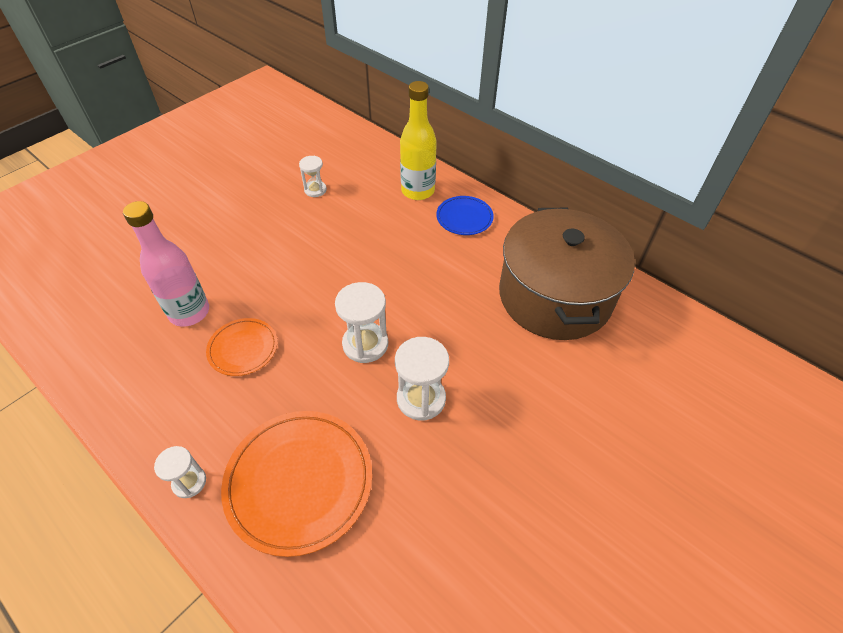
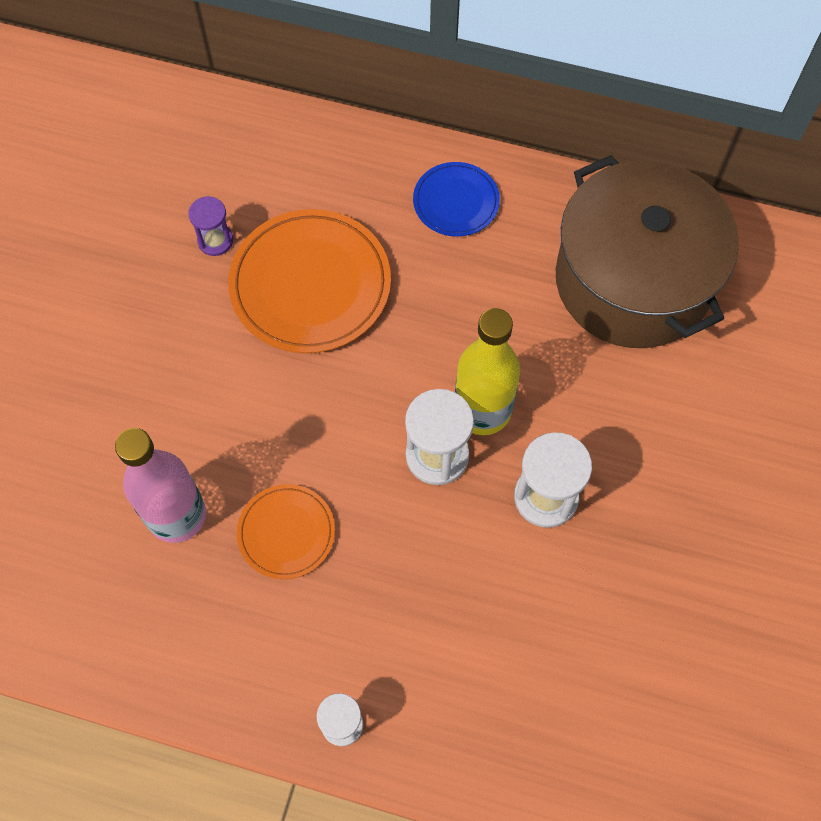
camera: 25 degrees left, 15 degrees up
(299, 482) = (467, 662): orange plate -> orange plate (310, 285)
(315, 190) = (215, 241): white hourglass -> purple hourglass
(418, 191) = (365, 181): yellow bottle -> yellow bottle (482, 410)

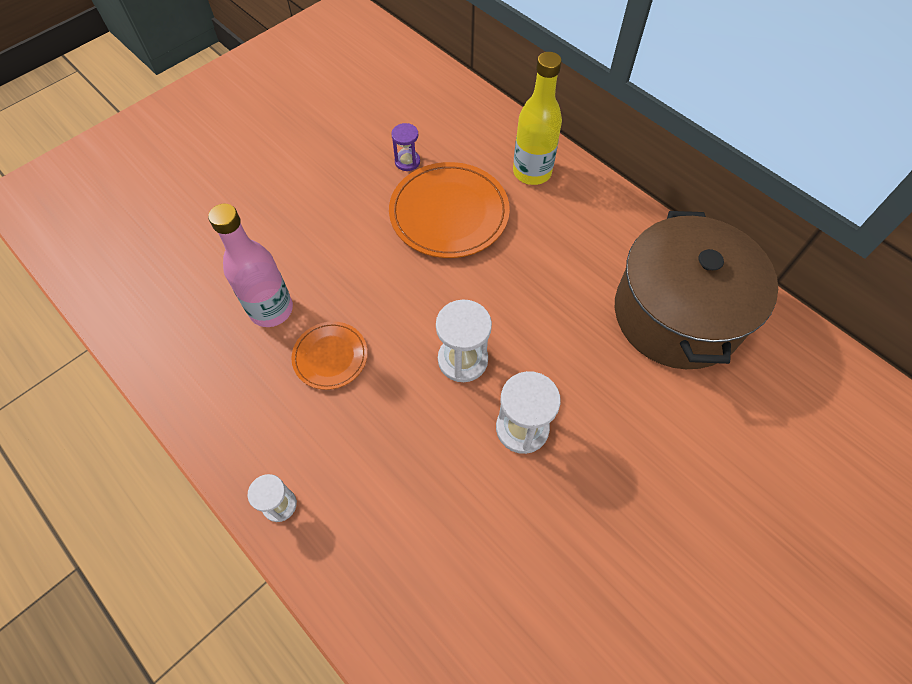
camera: 30 degrees right, 5 degrees down
(456, 202) = (578, 207): blue plate -> none
(482, 410) = (513, 346): yellow bottle -> yellow bottle (532, 172)

